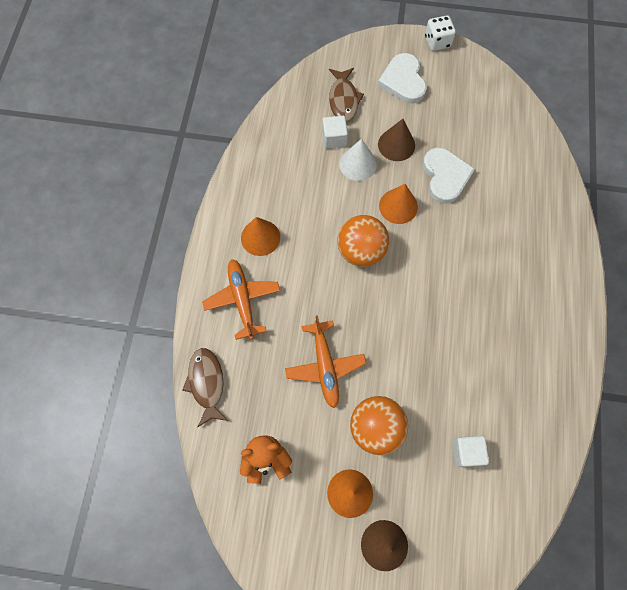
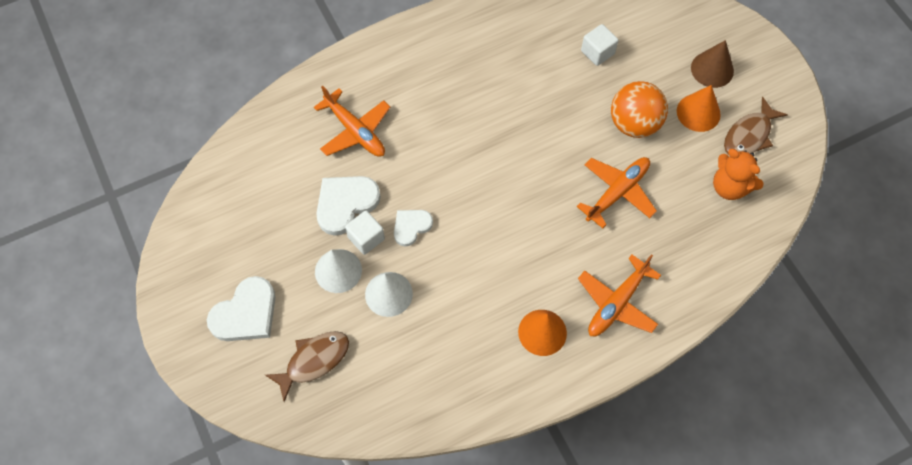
camera: 125 degrees left, 5 degrees down
(206, 383) = (714, 278): brown fish -> brown fish (749, 135)
(334, 138) = (373, 337): white cube -> white cube (366, 238)
(361, 251) = (485, 231): orange ball -> none
(396, 145) = (338, 270): brown cone -> white cone
(398, 206) = (411, 227): orange cone -> white heart
(437, 42) = (164, 310): white dice -> none
(504, 216) = (355, 131): none -> orange plane

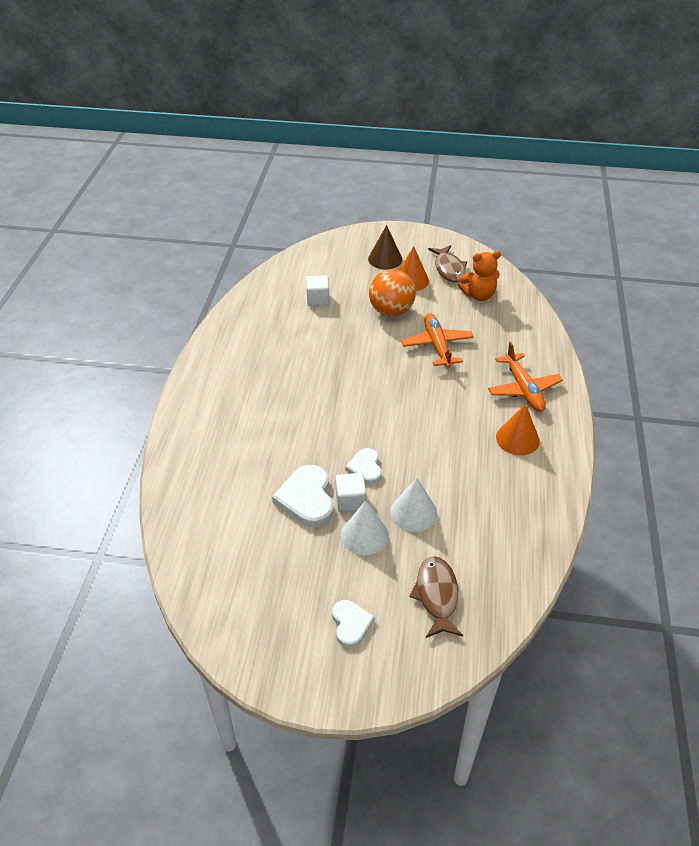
camera: 55 degrees left, 20 degrees down
(246, 313) = (351, 624): white heart -> white heart, size x0.62
(355, 131) = (245, 458): orange plane -> none

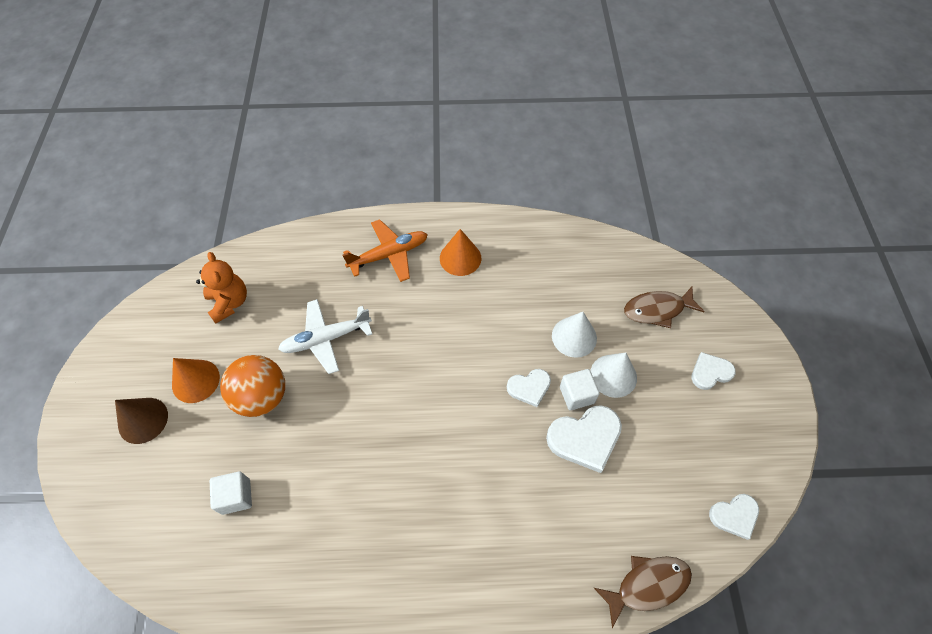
camera: 100 degrees left, 15 degrees up
(201, 595) = (734, 516): none -> white heart
(437, 345) = (326, 339): orange plane -> white plane
(449, 269) = (172, 339): brown fish -> brown fish (647, 585)

